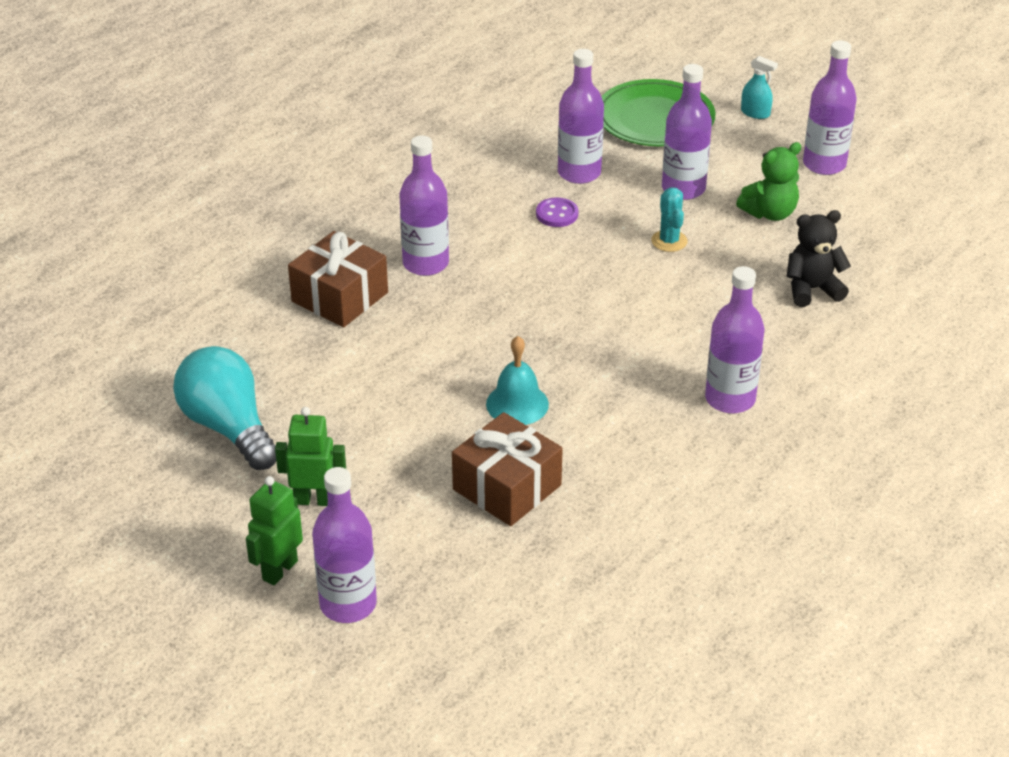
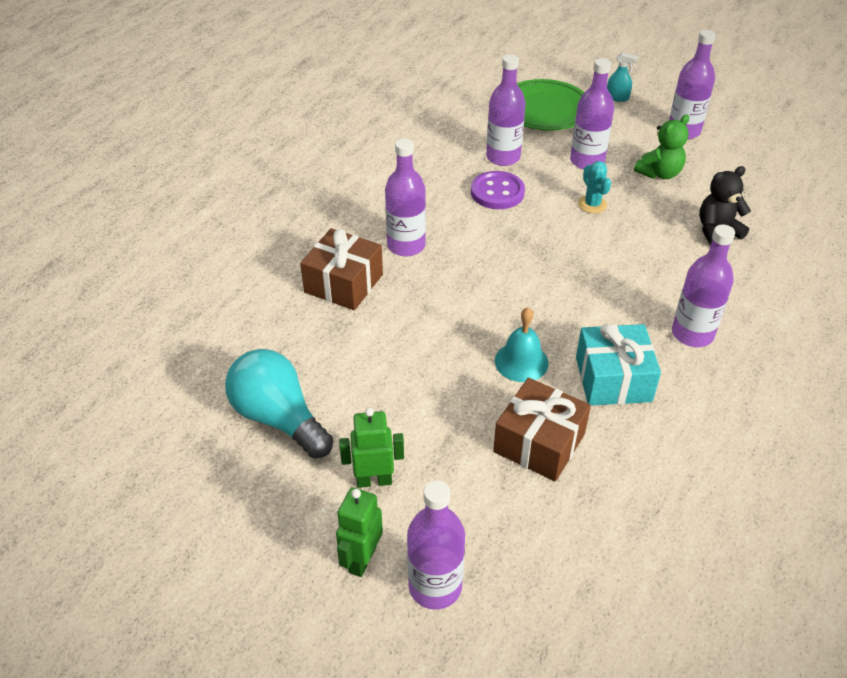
camera: 10 degrees left, 5 degrees up
(557, 214) = (497, 192): purple button -> purple button, size x1.58
(616, 434) = (613, 379): none -> turquoise gift

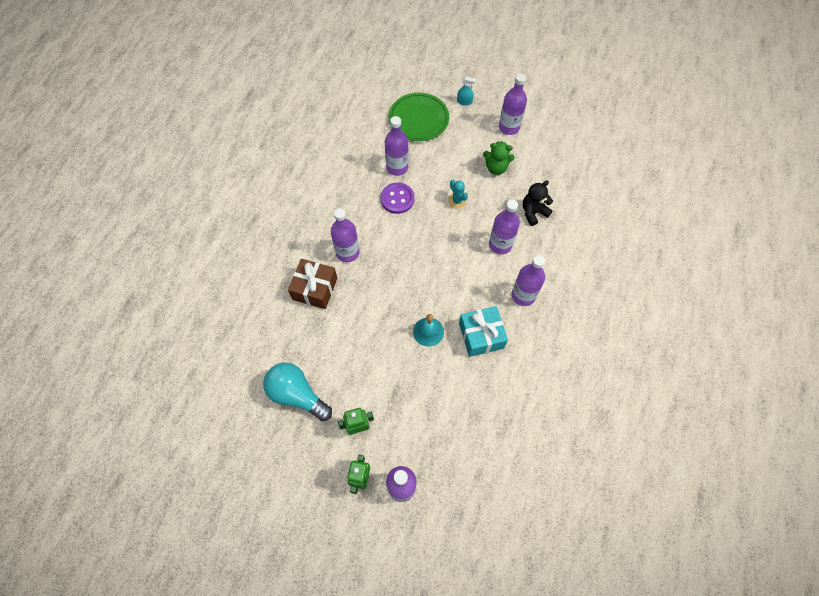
camera: 10 degrees left, 20 degrees up
(539, 443) = (445, 386): brown gift -> none
(587, 161) = (450, 163): purple bottle -> purple bottle (500, 244)
(659, 173) = (496, 168): green teddy bear -> green teddy bear turned 60 degrees clockwise

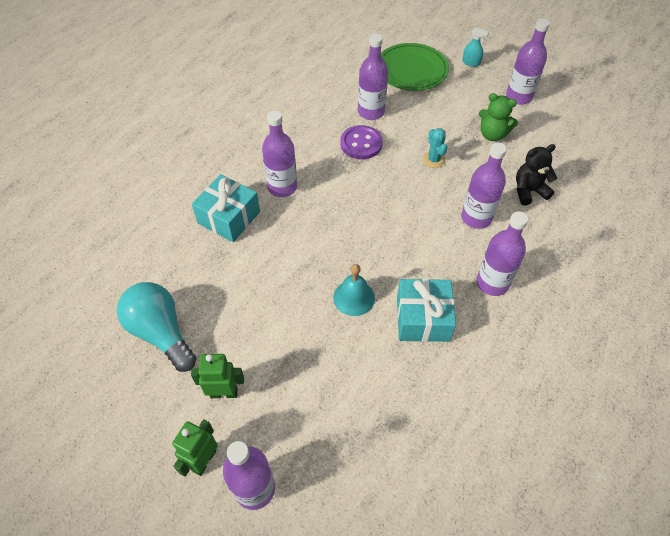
camera: 15 degrees right, 10 degrees down
(315, 289) = (229, 217): brown gift -> turquoise gift

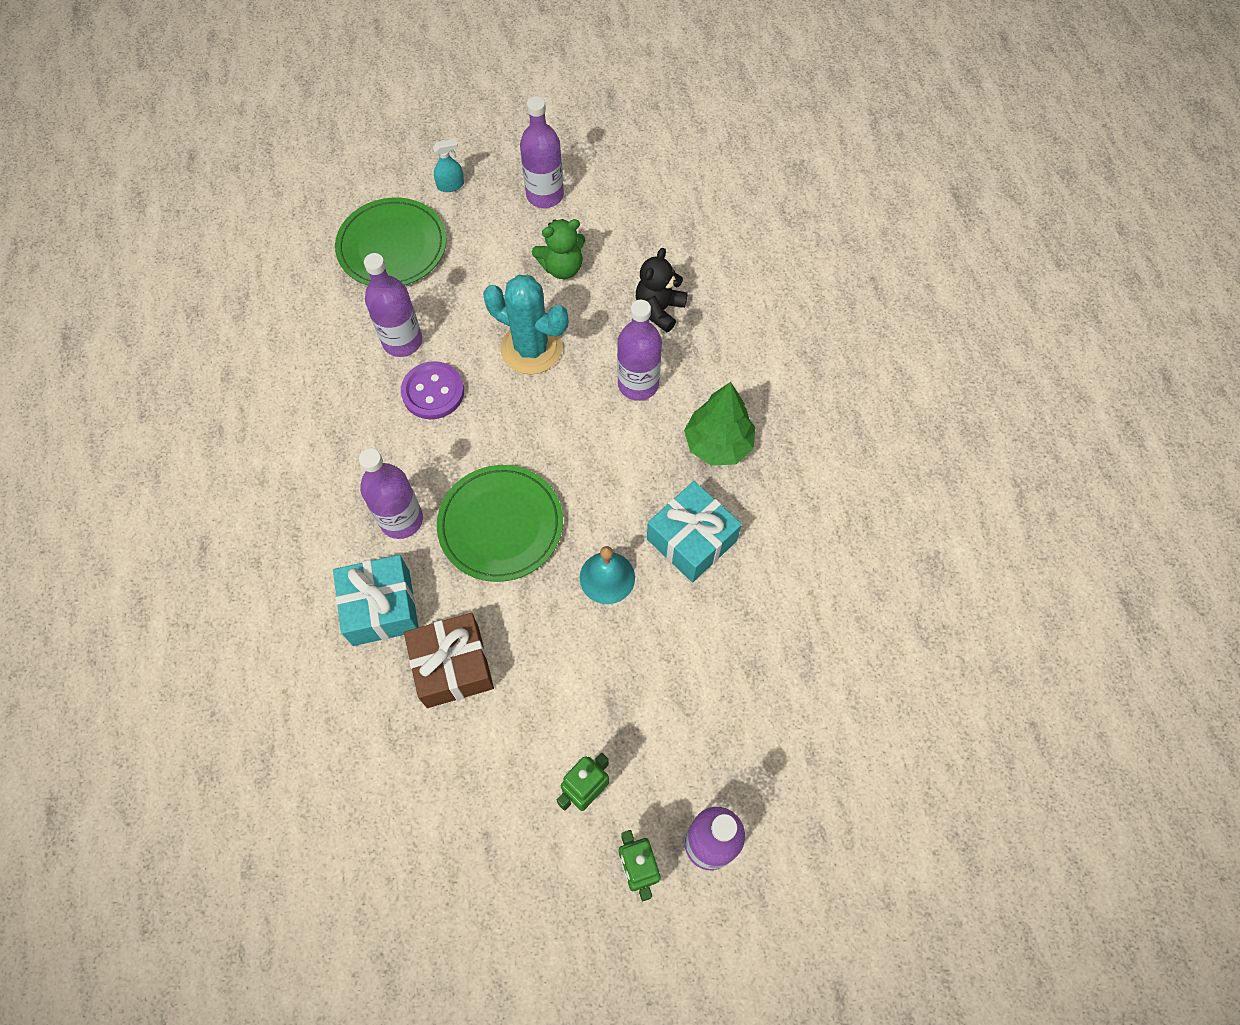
camera: 45 degrees left, 10 degrees up
(161, 332) = (454, 797): turquoise light bulb -> none
(230, 272) = (453, 666): none -> brown gift
(327, 227) = (500, 525): none -> green plate
(434, 160) = (531, 348): turquoise cactus -> turquoise cactus, size x1.92
(492, 283) = (718, 444): purple bottle -> green tree

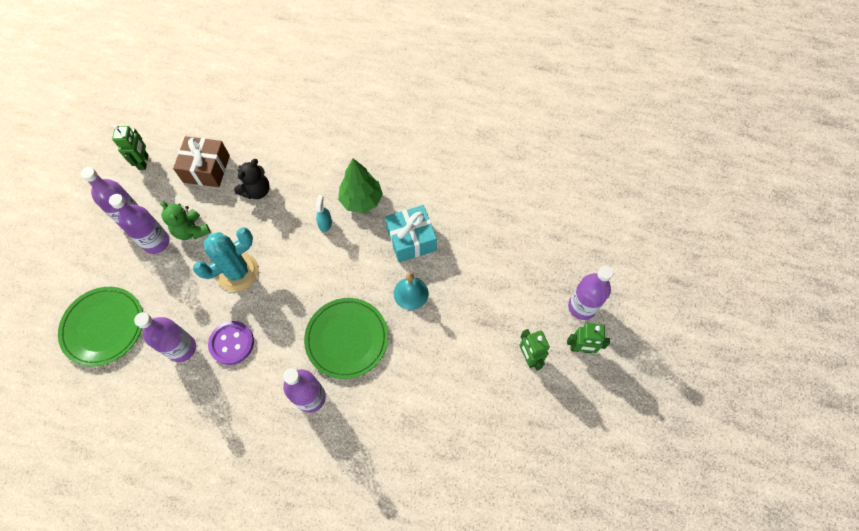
camera: 65 degrees left, 0 degrees up
(381, 607) = (363, 432): turquoise gift -> none
(451, 185) = (81, 271): turquoise spray bottle -> turquoise spray bottle (325, 223)
(453, 666) = (423, 403): brown gift -> brown gift (206, 169)
(562, 267) = (191, 230): green teddy bear -> green teddy bear turned 135 degrees clockwise
(628, 165) = (144, 162): none -> green robot
(638, 384) = (299, 224): purple bottle -> purple bottle (156, 242)
(659, 309) = (257, 191): black teddy bear -> black teddy bear turned 105 degrees counterclockwise

